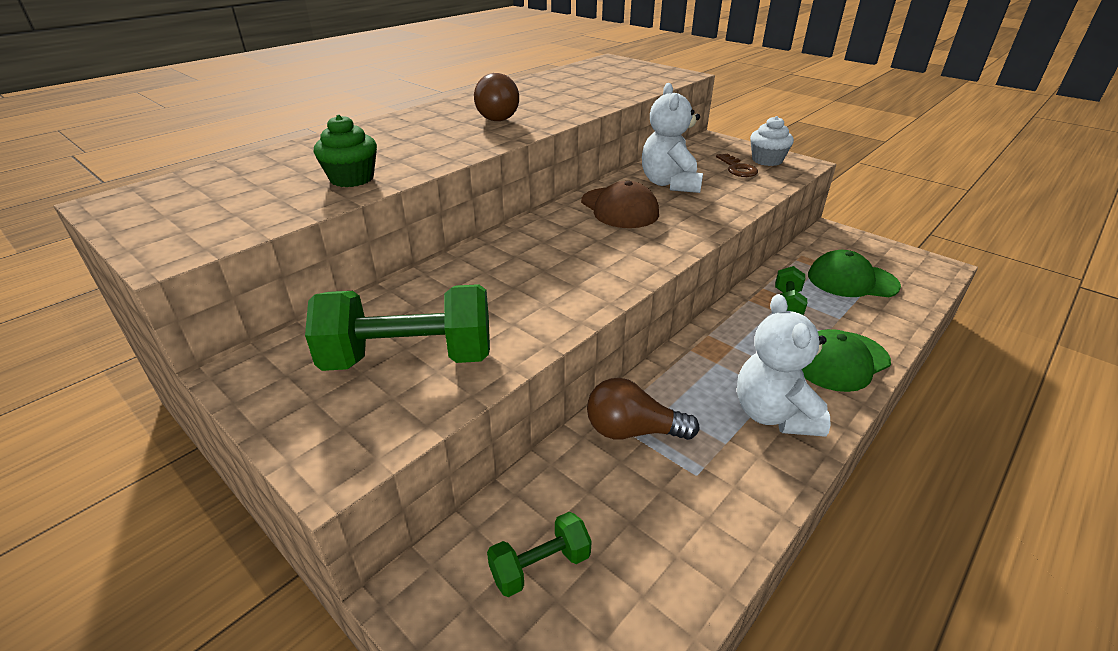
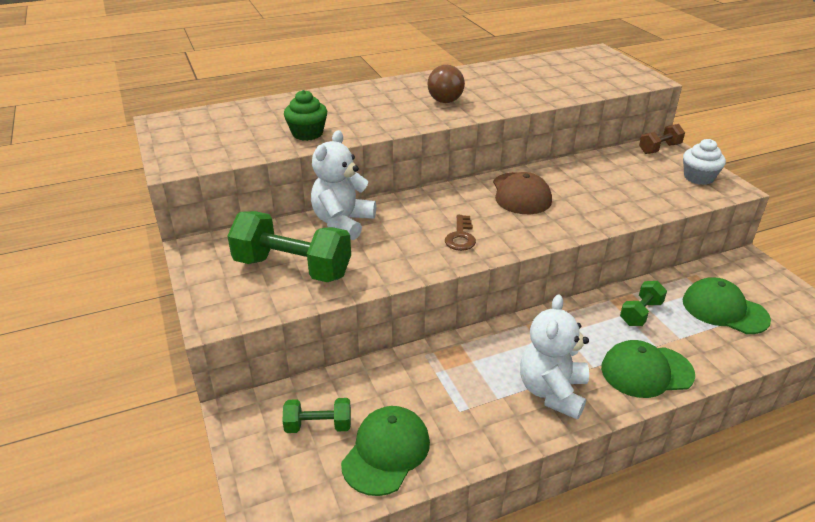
camera: 25 degrees right, 0 degrees up
(632, 431) = (436, 367): brown light bulb -> none
(651, 566) = (386, 452): none -> green cap
(670, 184) = (584, 181): white teddy bear -> white teddy bear (343, 222)
(710, 143) = (659, 149): none -> brown dumbbell
(737, 168) = (661, 180): brown key -> brown key (460, 237)

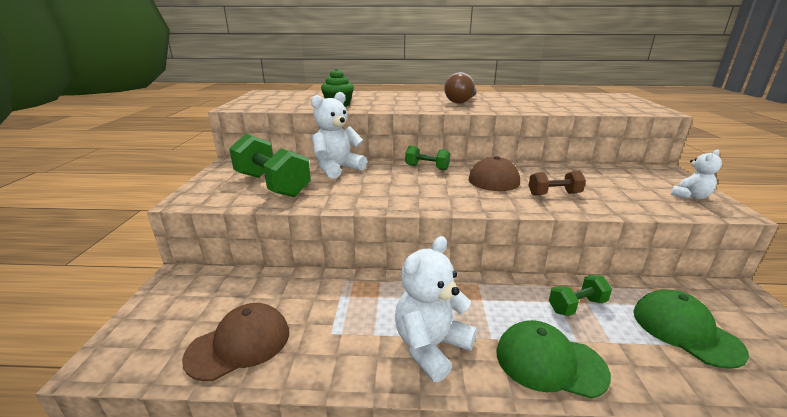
camera: 25 degrees right, 10 degrees down
(318, 426) = (214, 305): green dumbbell -> green dumbbell (427, 167)
(386, 452) = (239, 344): green cap -> brown cap
(460, 237) = (415, 192): brown key -> none
(659, 149) = (657, 172): brown dumbbell -> brown dumbbell (554, 194)
(698, 177) = (690, 196): white cupcake -> white teddy bear

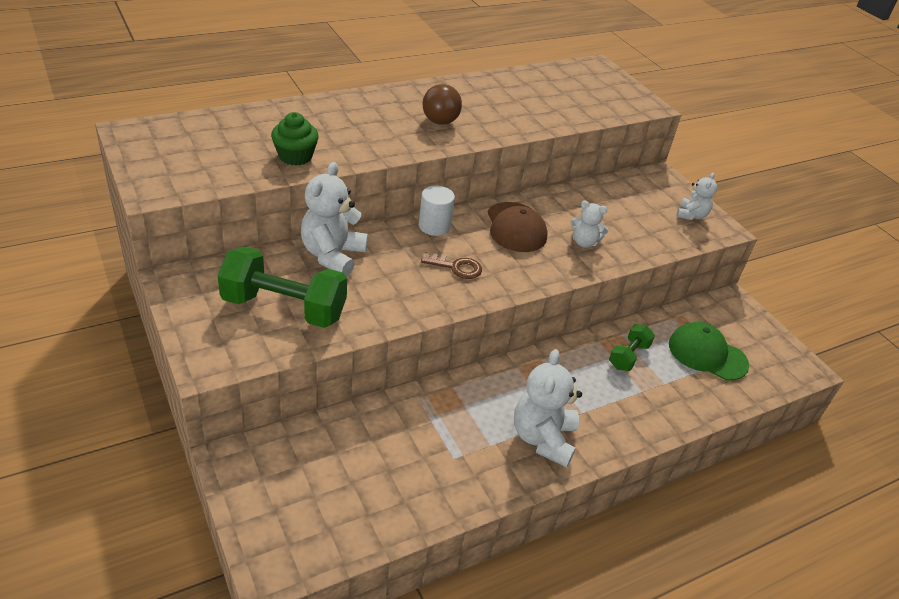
camera: 35 degrees left, 15 degrees up
(239, 344) = (384, 500): brown cap -> none
(421, 188) = (456, 267): none -> brown key
(427, 167) = (434, 226): green dumbbell -> white cylinder
(549, 362) = (632, 418): green cap -> none
(554, 194) = (584, 242): brown dumbbell -> white teddy bear

